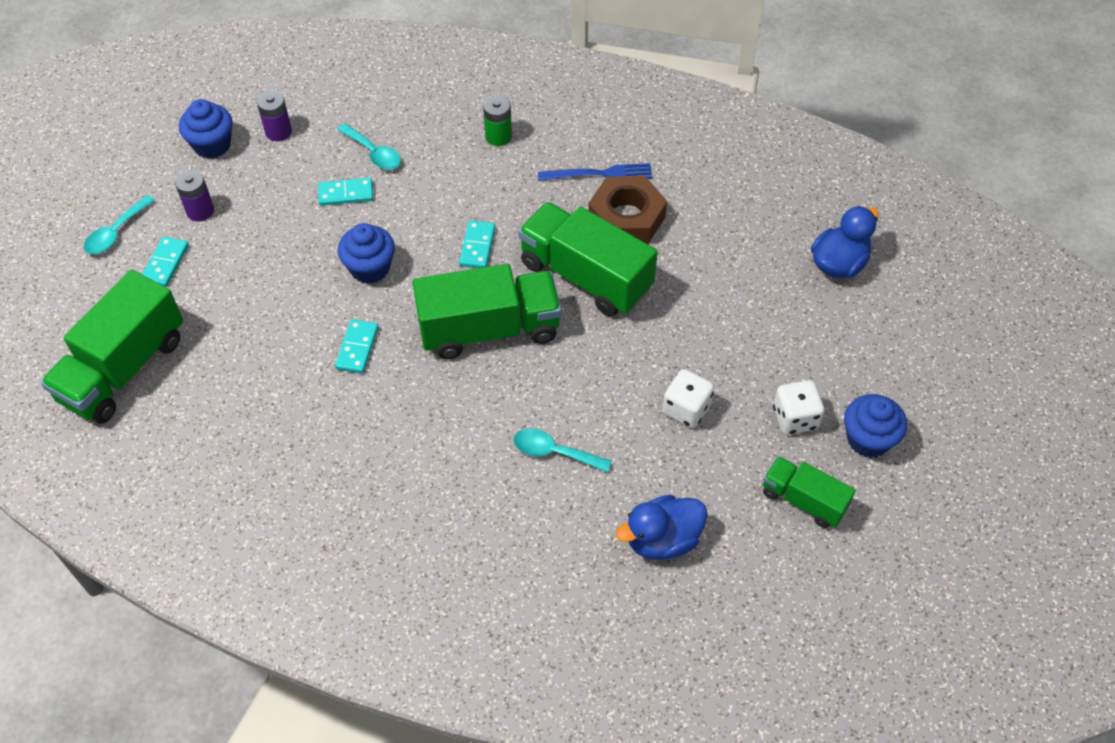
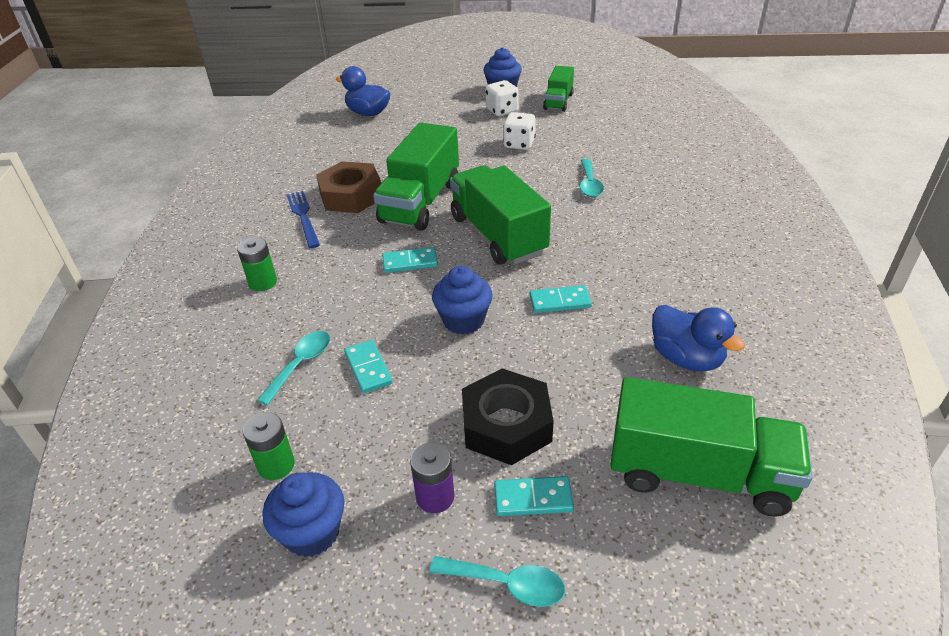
camera: 105 degrees left, 15 degrees down
(237, 266) = (506, 425): none -> black nut
(278, 132) = (276, 465): purple battery -> green battery
(662, 540) = (622, 136): blue duck -> blue duck (686, 358)

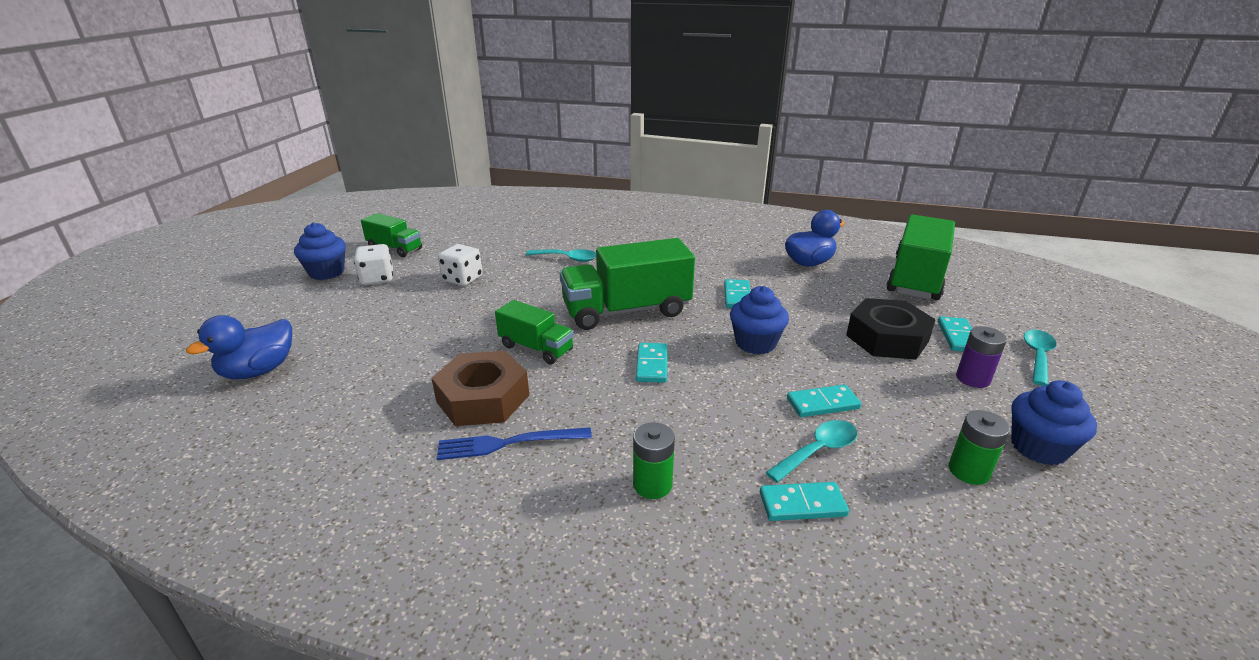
camera: 80 degrees left, 10 degrees down
(240, 356) = (802, 504): none -> turquoise domino
(301, 365) = (818, 451): turquoise spoon -> turquoise spoon turned 105 degrees clockwise
(420, 202) = (536, 348): green truck -> green truck, size x0.56

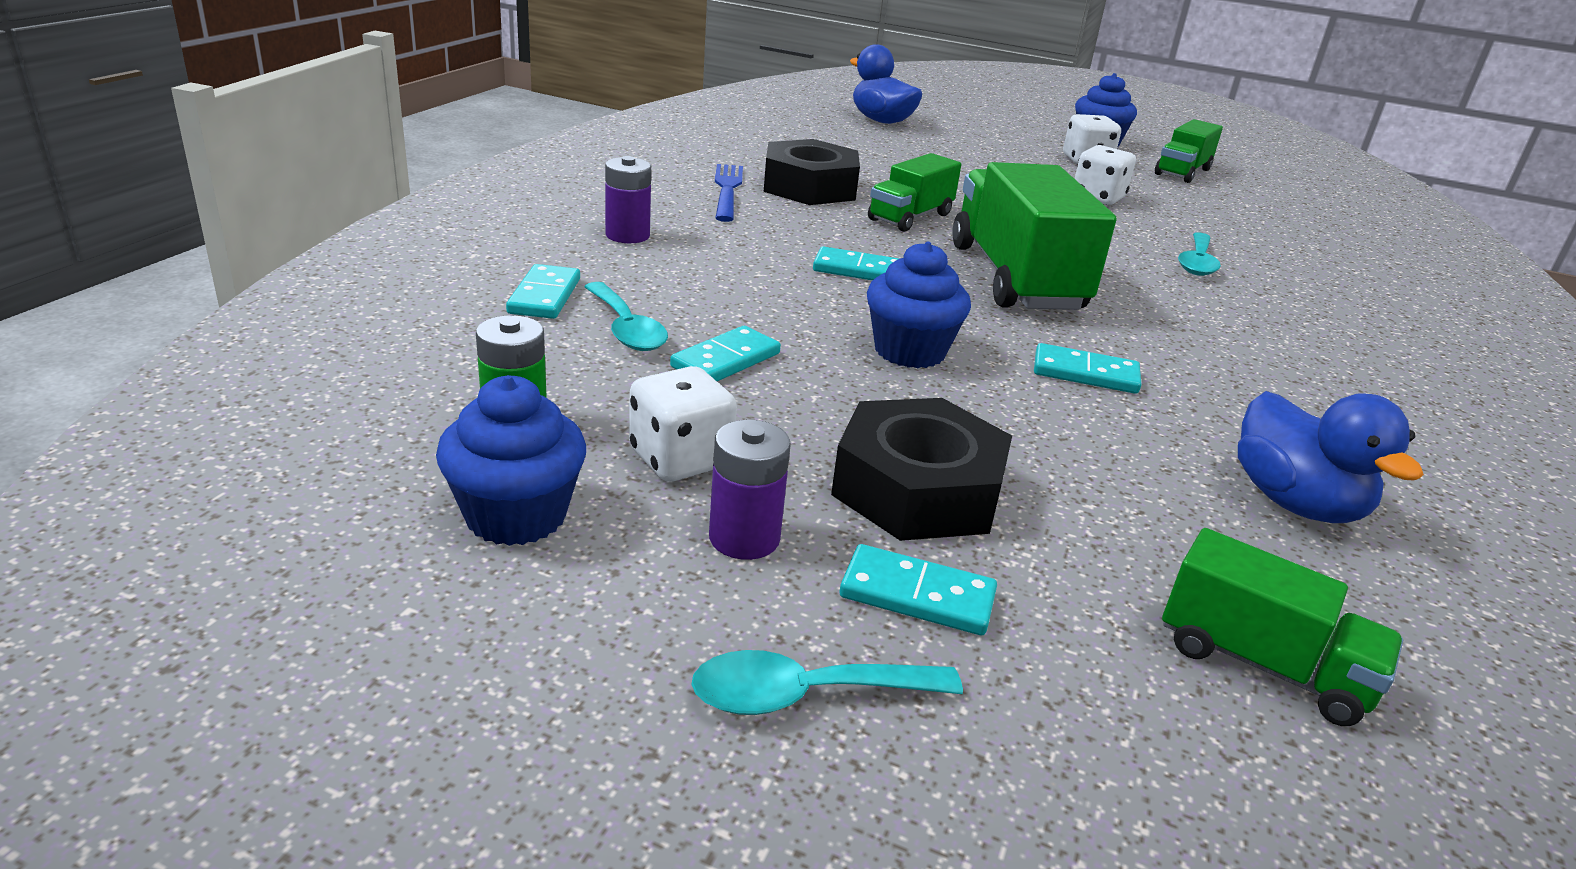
camera: 95 degrees right, 0 degrees up
(483, 398) = (809, 187): brown nut -> black nut
(652, 484) = (627, 235): green battery -> purple battery
(822, 403) = (726, 360): turquoise domino -> turquoise domino turned 45 degrees clockwise
(916, 278) = (1262, 664): green truck -> green truck, size x0.56
(936, 404) = (680, 459): none -> white dice
(1037, 356) = (807, 694): turquoise spoon -> turquoise spoon turned 135 degrees clockwise

